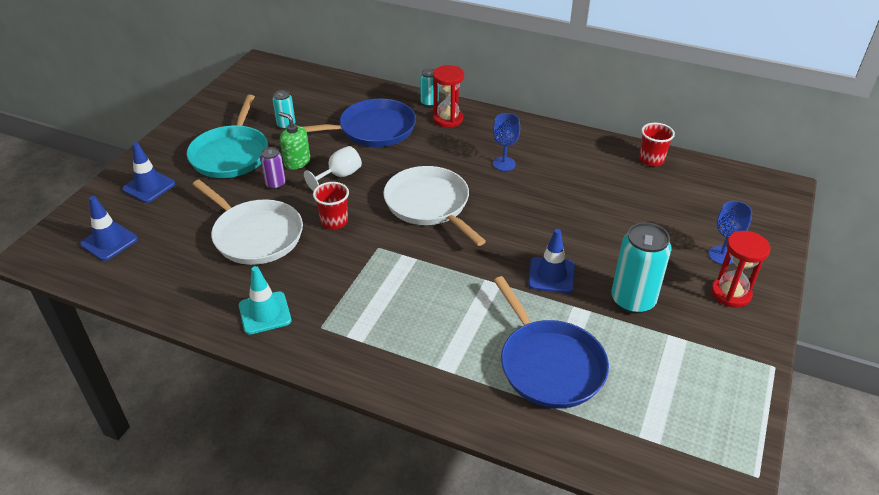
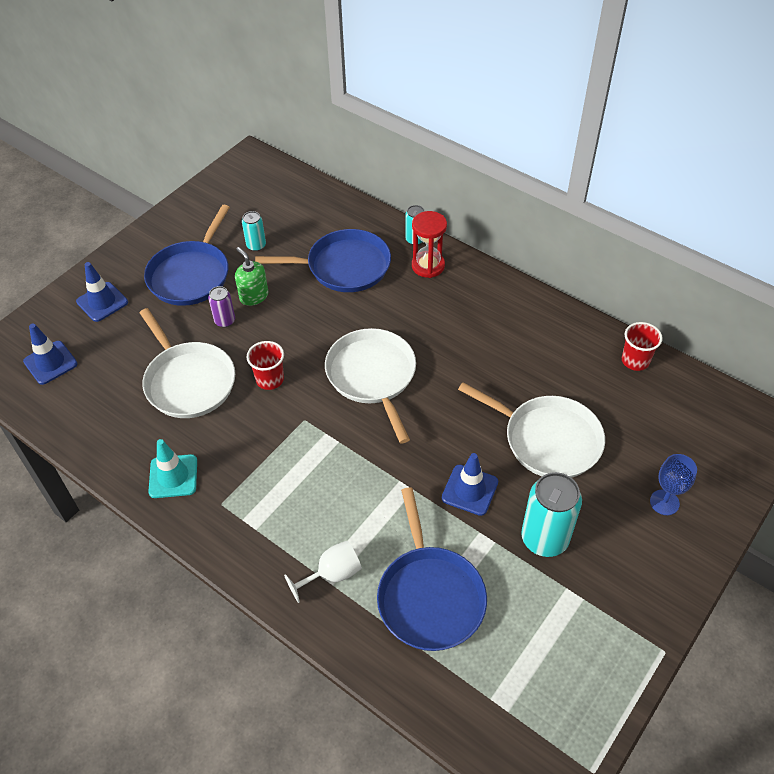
camera: 15 degrees right, 10 degrees up
(231, 154) = (191, 275): turquoise pan -> blue pan
(339, 176) = (291, 322): white goblet -> white goblet (332, 574)
(504, 164) = (469, 337): blue goblet -> none
(603, 227) = (547, 439): none -> white pan
(731, 293) = (654, 553): red hourglass -> none

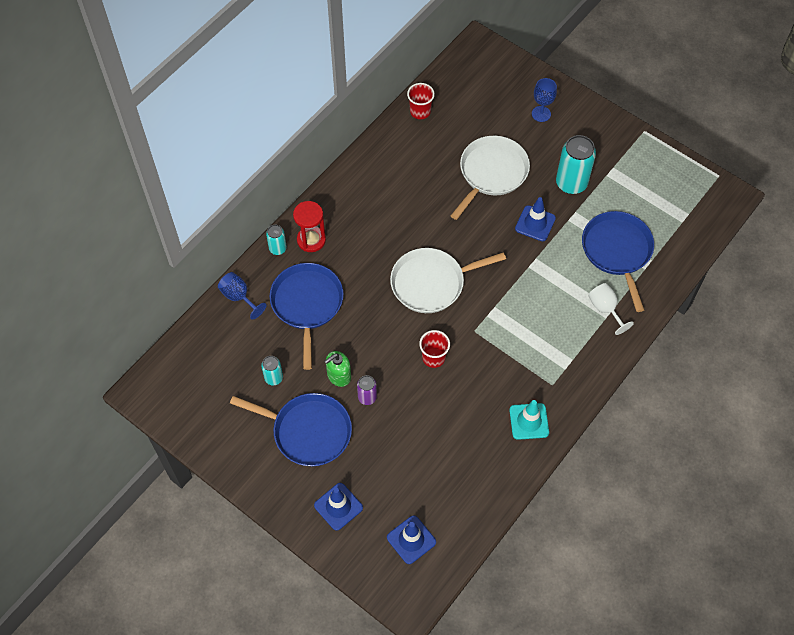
camera: 90 degrees left, 10 degrees up
(188, 381) = (434, 420): white pan -> none
(353, 214) = (239, 297): none -> blue goblet
(429, 596) = (617, 251): blue pan -> blue pan turned 90 degrees counterclockwise

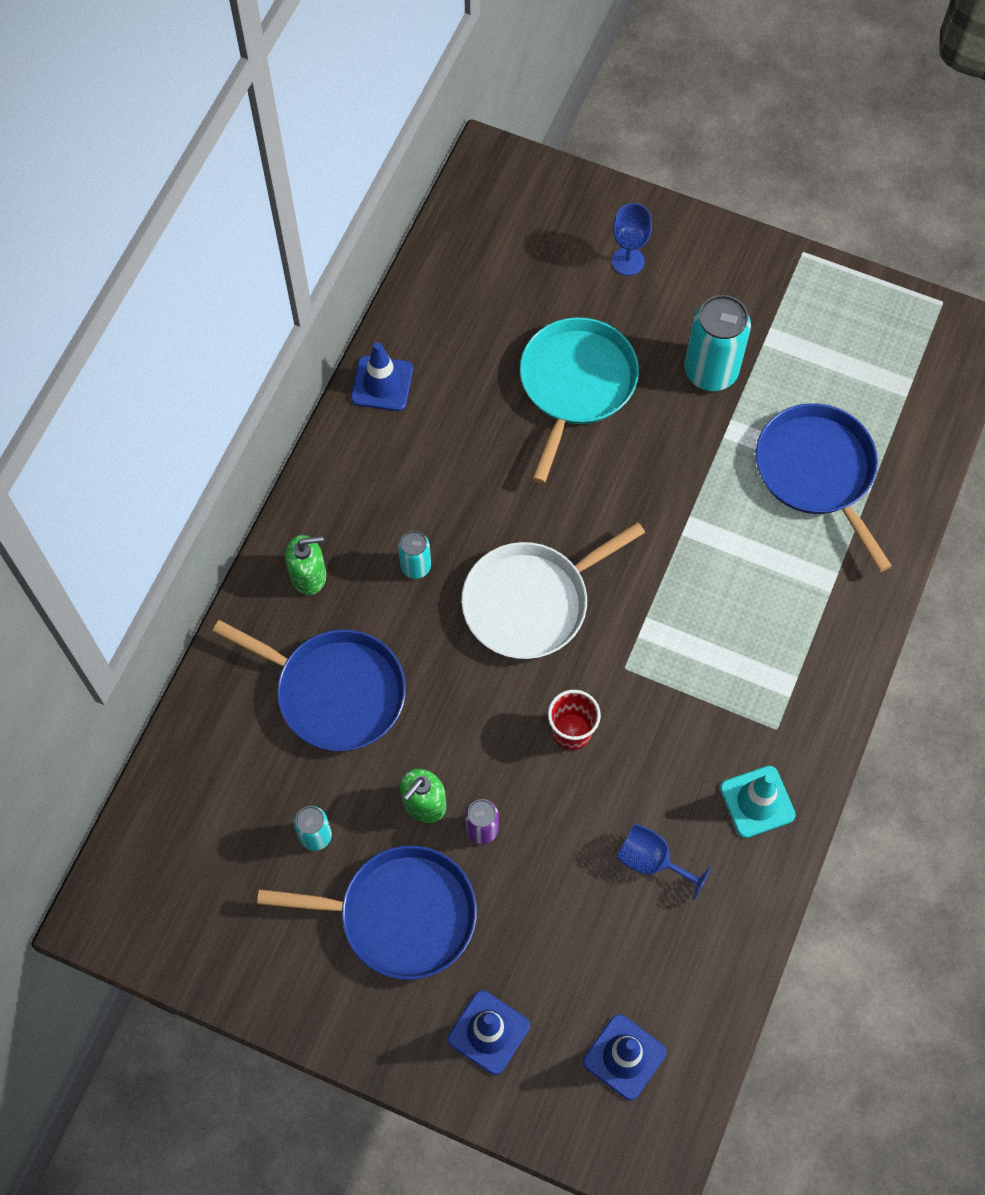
camera: 15 degrees left, 5 degrees up
(239, 297) = (215, 707): blue goblet -> blue goblet (651, 861)
(278, 248) = (256, 604): turquoise can -> turquoise can (416, 566)
(307, 304) = (334, 691): blue pan -> blue pan turned 135 degrees clockwise
(311, 240) = (308, 575): red hourglass -> green soap dispenser
(420, 111) = (426, 303): red cup -> none
(491, 173) = (575, 385): white pan -> turquoise pan
(535, 223) = (671, 456): blue traffic cone -> blue traffic cone (382, 383)
(605, 309) = (826, 576): white goblet -> none

